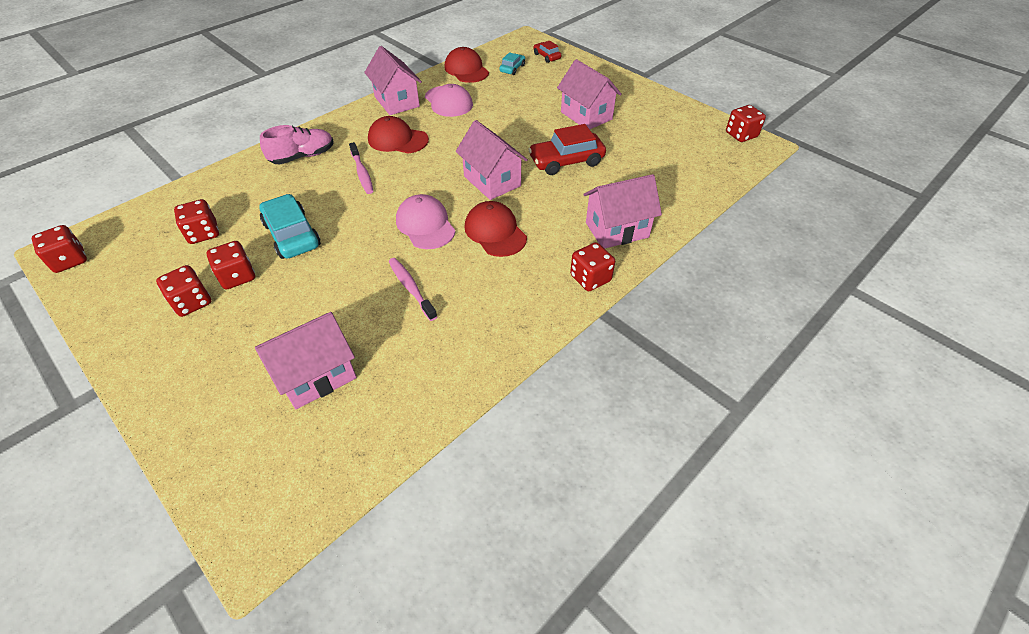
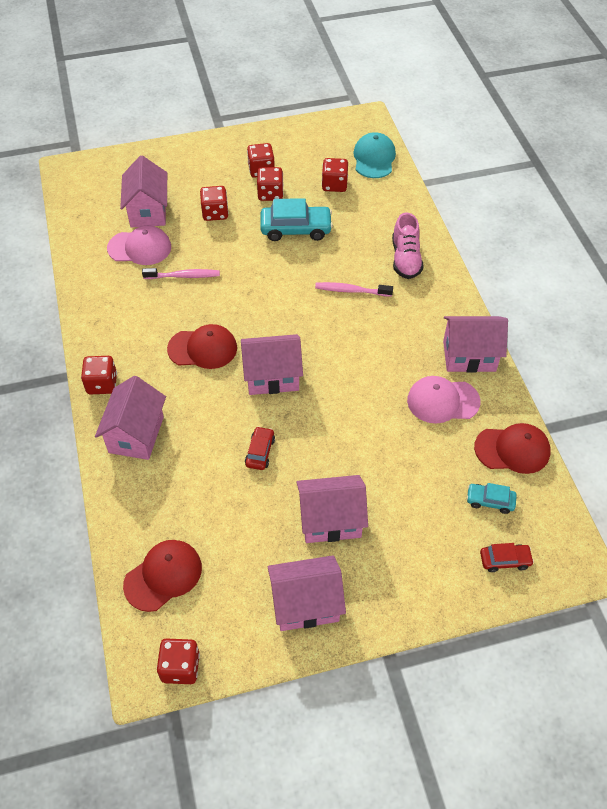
camera: 120 degrees right, 5 degrees up
(70, 260) = (351, 123): red dice -> red dice (215, 213)
(144, 220) = (374, 158): none -> turquoise cap
(397, 140) = (391, 332): red cap -> red cap (163, 576)
(425, 225) = (247, 308): pink cap -> pink cap (140, 248)
(512, 68) = (490, 501): turquoise car -> turquoise car turned 135 degrees clockwise
(566, 161) = (260, 452): red car -> red car, size x0.55
(649, 107) = (306, 604): none -> pink house

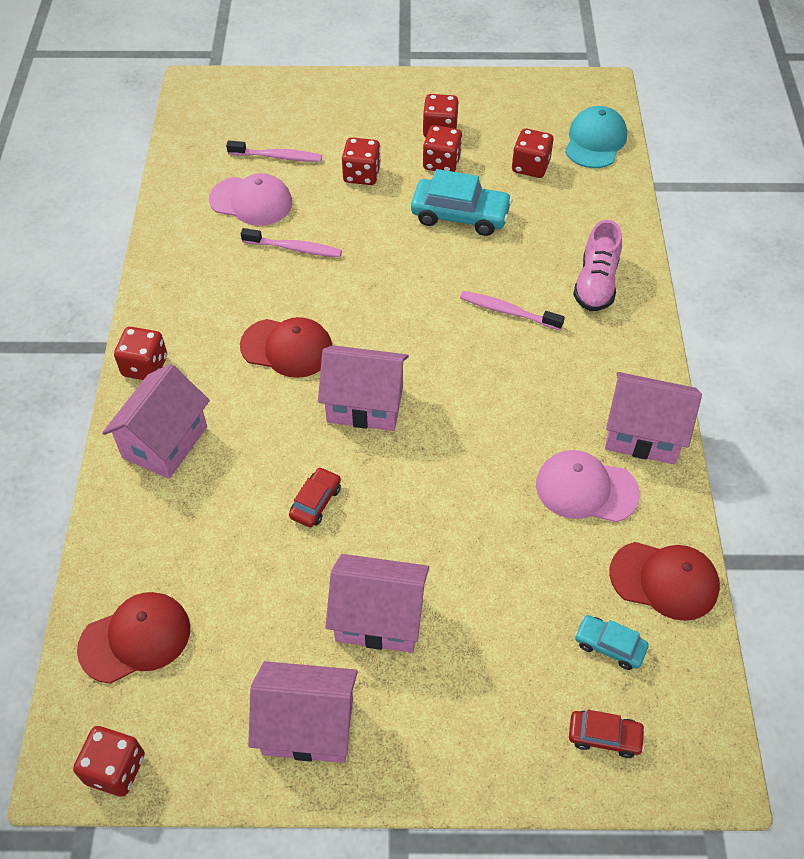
camera: 15 degrees right, 0 degrees up
(148, 211) = (277, 157): pink house -> pink toothbrush

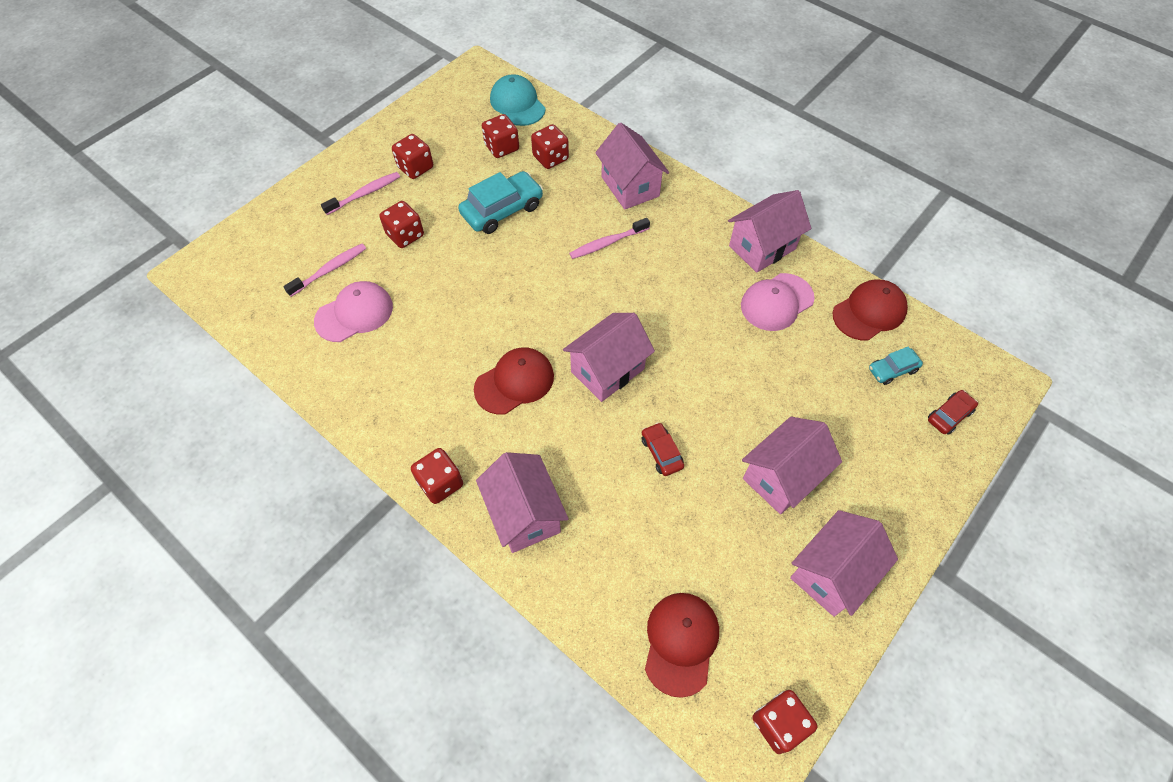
camera: 50 degrees left, 5 degrees up
(294, 248) = (429, 318): pink toothbrush -> pink toothbrush (365, 194)
(441, 163) = (446, 187): red dice -> red dice (550, 158)
(596, 284) = (630, 186): pink shoe -> pink house

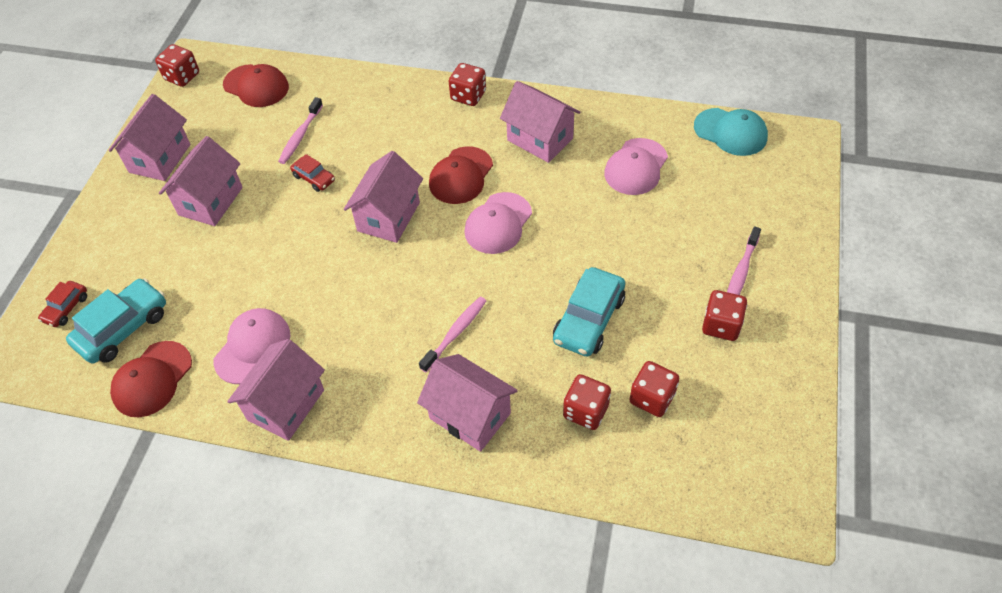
camera: 155 degrees right, 5 degrees down
(330, 270) = (694, 190): pink toothbrush -> pink toothbrush (300, 136)
(405, 235) = (660, 250): red dice -> none
(514, 317) = (498, 223): none -> pink cap
(517, 104) = (687, 476): turquoise cap -> turquoise cap (730, 132)
(524, 514) = (396, 104): pink house -> pink house (540, 139)
(681, 643) = (256, 86): red cap -> red cap turned 45 degrees counterclockwise
(892, 370) = (123, 328): turquoise car -> turquoise car, size x1.83

